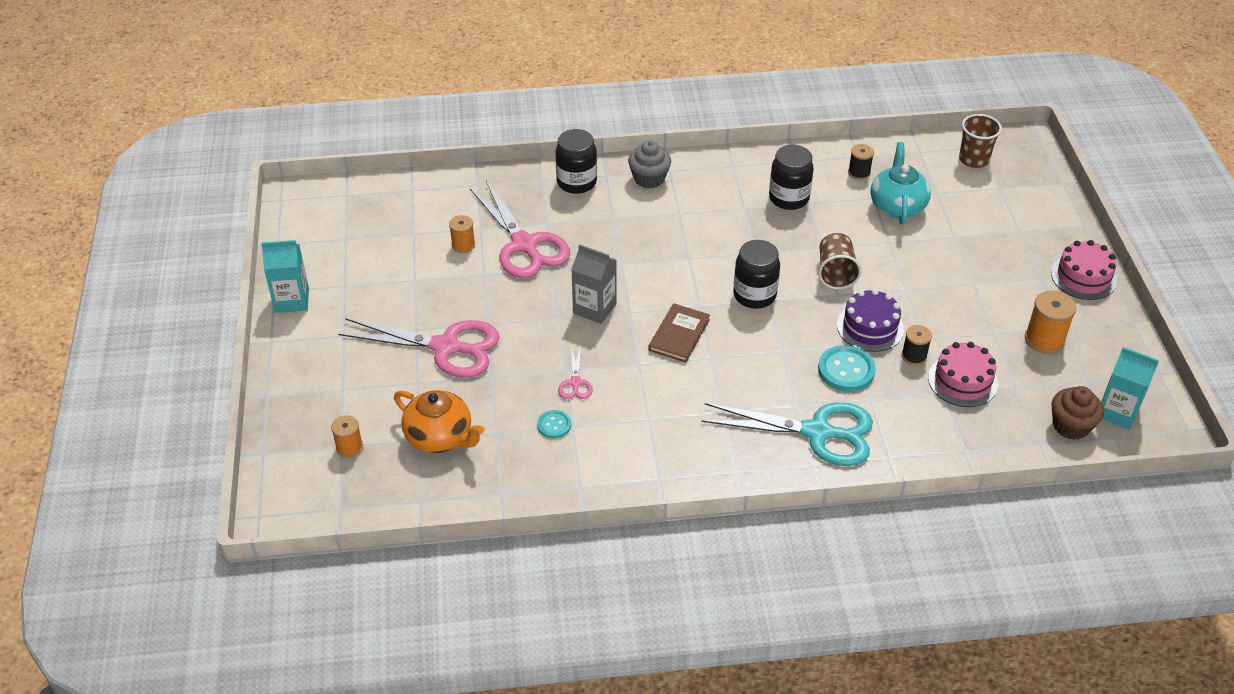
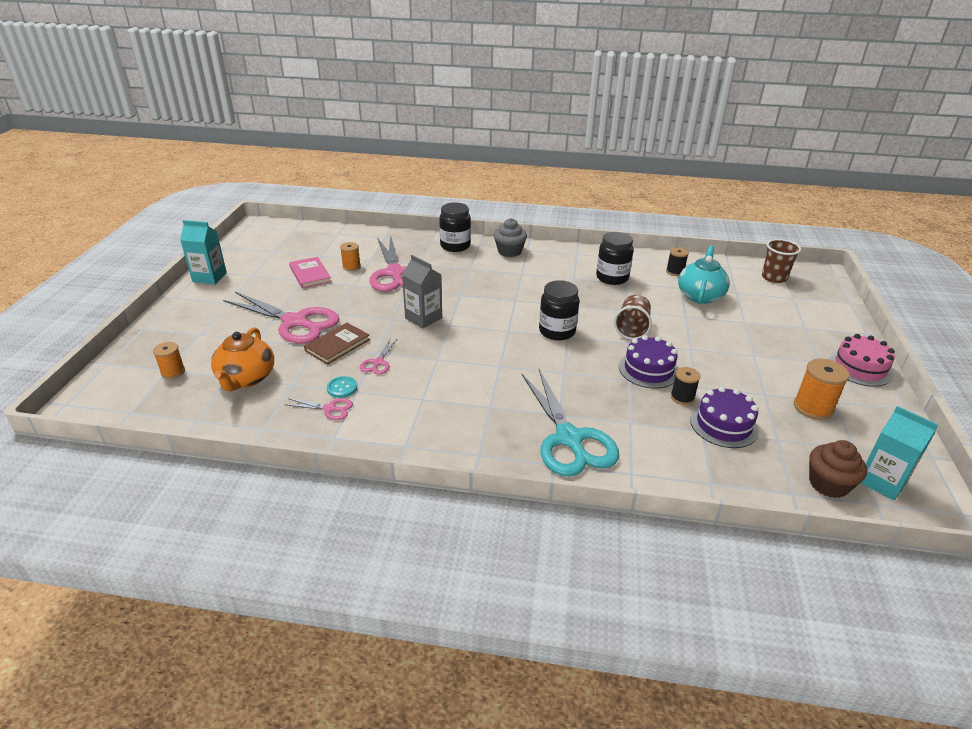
camera: 15 degrees right, 10 degrees down
(418, 269) = (310, 274): none -> pink book
(440, 437) = (246, 378): orange teapot -> orange teapot turned 45 degrees clockwise
(556, 454) = (330, 409): none -> pink scissors
(679, 335) = (481, 346): brown book -> brown book (337, 345)
(817, 432) = (569, 439): turquoise scissors -> turquoise scissors turned 45 degrees clockwise
(846, 370) = (615, 396): turquoise button -> none
(962, 381) = (723, 425): pink cake -> purple cake

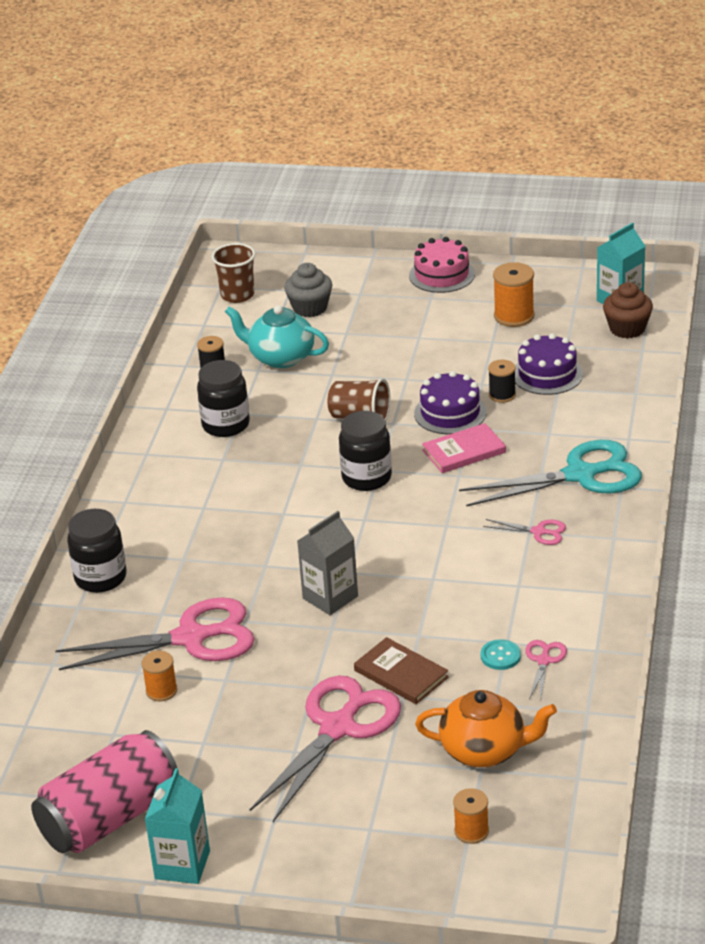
camera: 85 degrees left, 0 degrees up
(257, 257) = (109, 818): none -> pink can
(310, 274) = (184, 736): pink book -> pink book (464, 451)
(378, 362) = (442, 630): pink scissors -> pink scissors (539, 532)
(509, 251) = (129, 519): grey cupcake -> grey cupcake (310, 308)

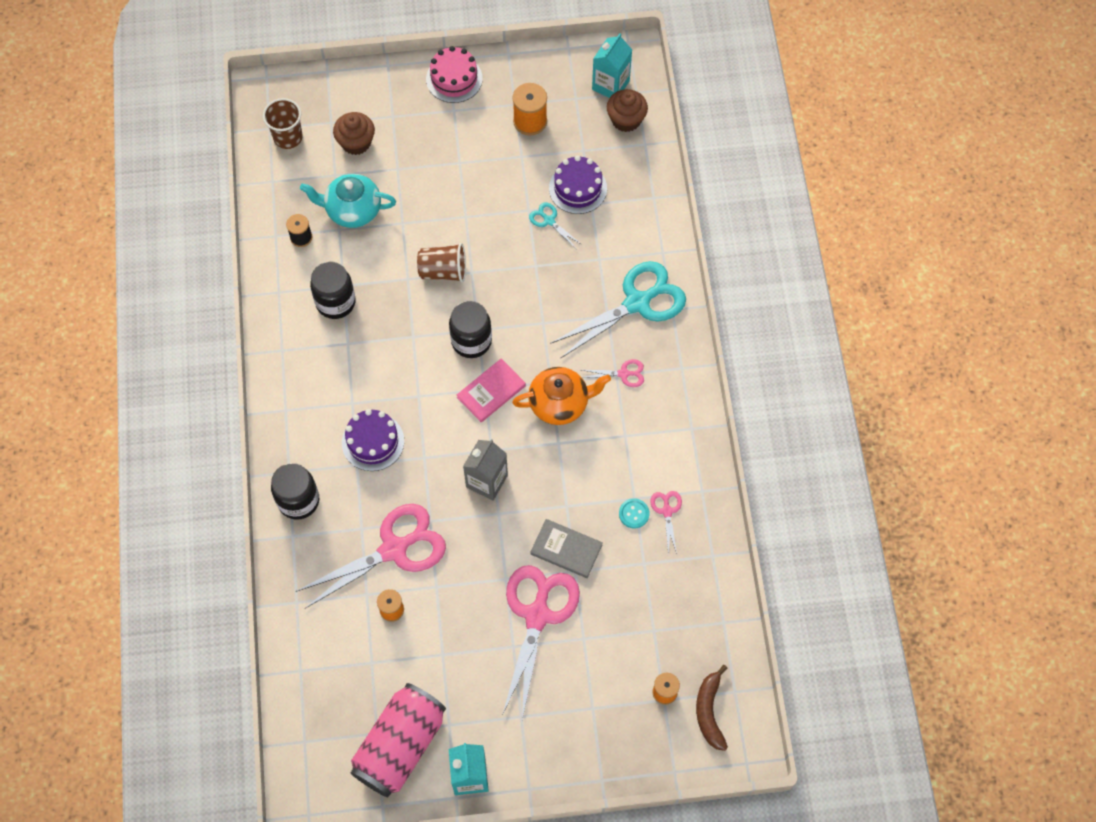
camera: 20 degrees left, 30 degrees up
(310, 308) = (356, 142): grey cupcake -> brown cupcake
(401, 674) = (566, 549): brown book -> grey book
(450, 413) = (514, 250): purple cake -> purple cake (373, 442)
(464, 451) = (538, 294): pink book -> pink book (491, 391)
(484, 750) = (650, 611): orange teapot -> orange teapot (560, 403)
(502, 395) = (549, 221): black spool -> turquoise scissors
(524, 862) = (709, 711): none -> brown banana

